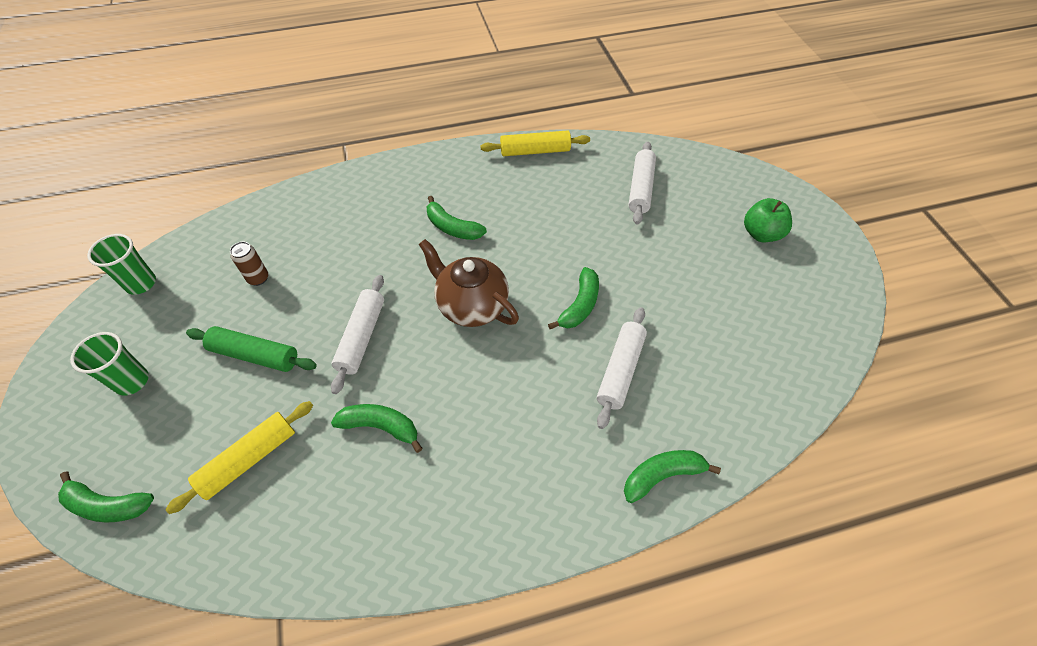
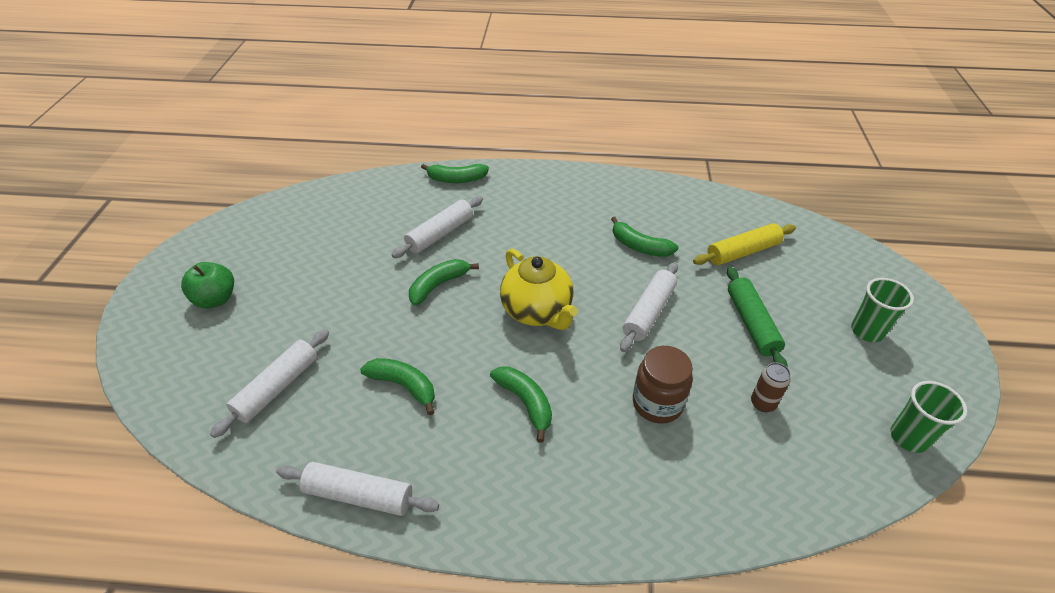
camera: 160 degrees left, 10 degrees down
(107, 505) = (845, 252): green banana -> green banana (404, 386)
(255, 355) = (751, 323): green rolling pin -> green rolling pin turned 45 degrees clockwise
(347, 255) = (657, 403): none -> brown jar
(471, 306) = (537, 311): brown teapot -> yellow teapot
(535, 151) = (359, 495): yellow rolling pin -> white rolling pin

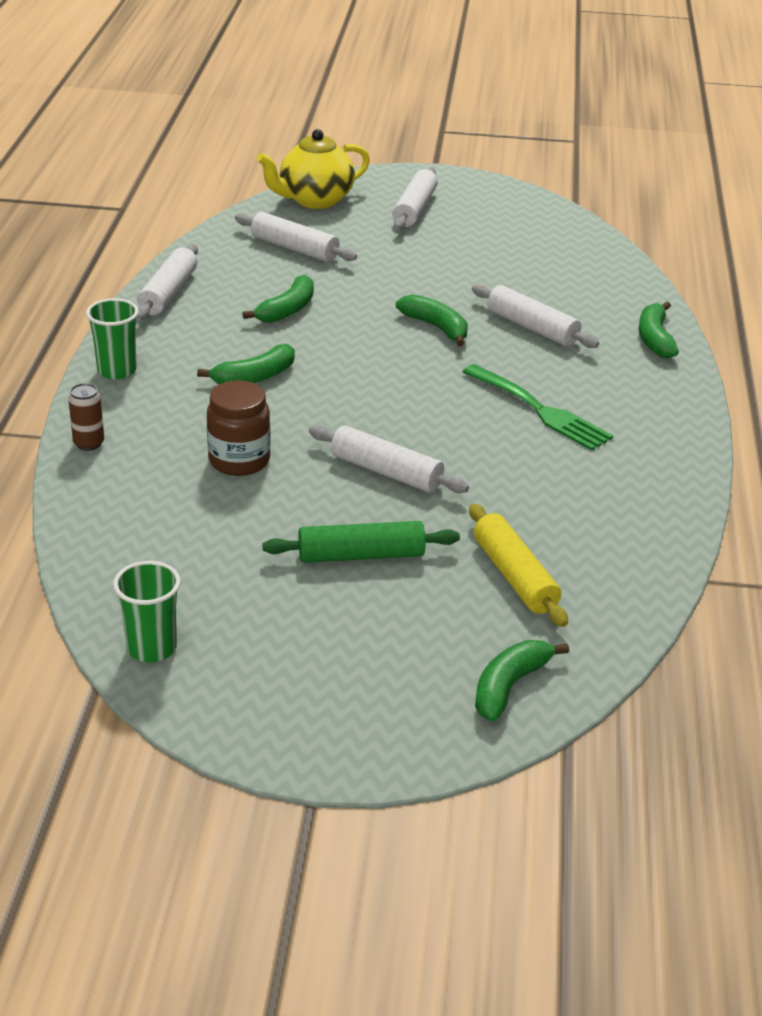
camera: 90 degrees right, 10 degrees down
(216, 299) = (414, 209): green apple -> white rolling pin
(537, 311) = (390, 390): yellow teapot -> yellow teapot (314, 200)
(553, 235) = (538, 410): none -> green fork
(639, 246) = (520, 479): green banana -> green banana (509, 686)
(763, 403) = (226, 538): brown can -> brown can (89, 443)
(867, 331) = (338, 664): green cup -> green cup (117, 370)

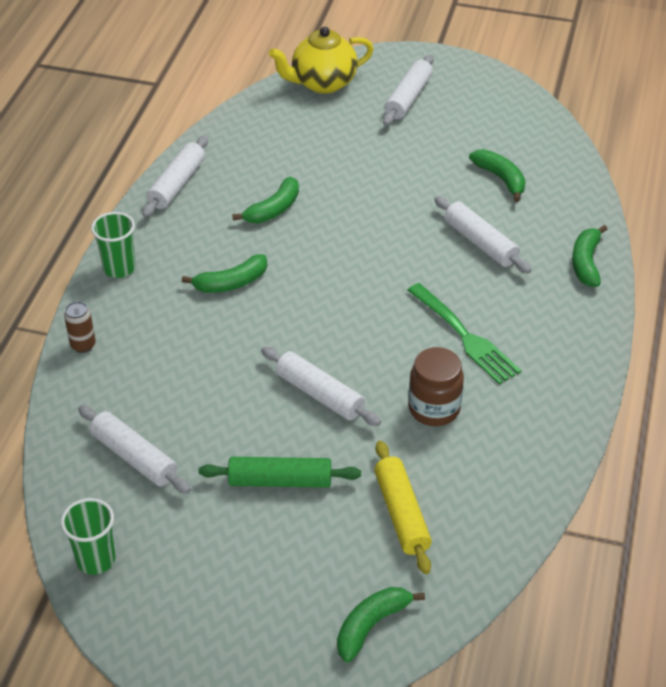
camera: 10 degrees right, 10 degrees up
(239, 460) = (201, 373): brown jar -> brown jar (434, 408)
(295, 248) = (294, 139): white rolling pin -> white rolling pin (134, 457)
(436, 327) = (397, 237): green banana -> green banana (501, 178)

